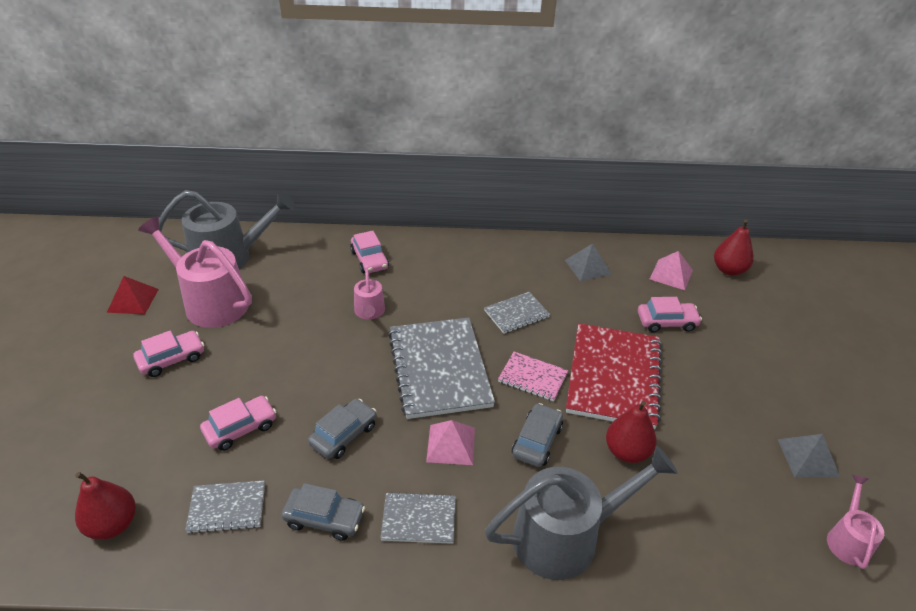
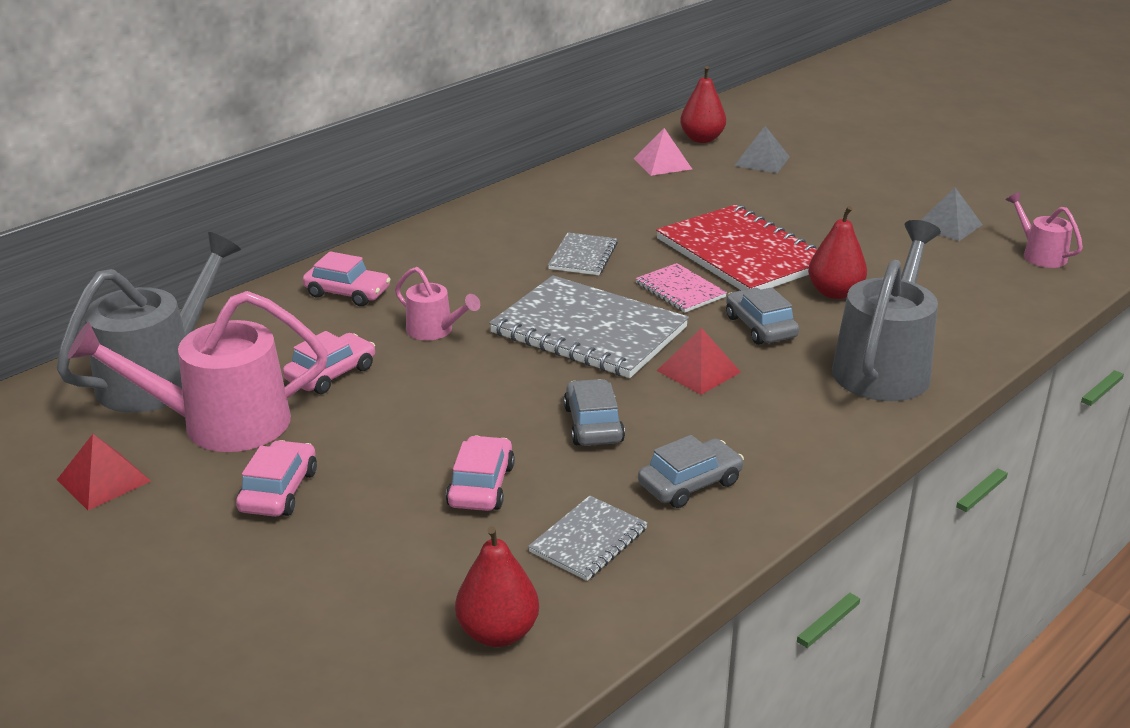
camera: 45 degrees left, 10 degrees down
(419, 519) = (765, 430): grey notebook -> none
(451, 444) = (698, 371): pink pyramid -> red pyramid
(533, 377) = (680, 290): pink notebook -> pink notebook turned 75 degrees clockwise
(588, 267) = (583, 192): grey pyramid -> grey pyramid (762, 161)
(666, 322) = (717, 197): pink car -> pink car (331, 374)

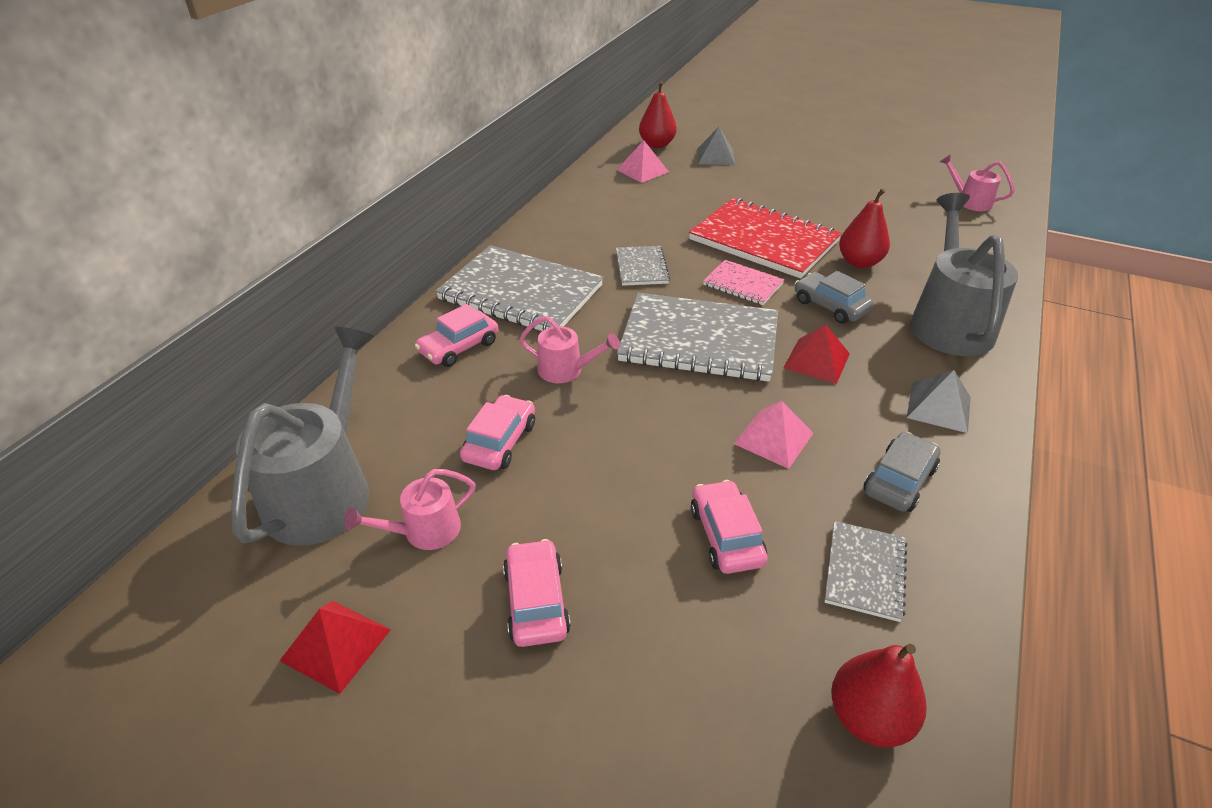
camera: 20 degrees left, 10 degrees up
(221, 424) = (424, 531): pink watering can -> pink watering can, size x0.50
(347, 293) = (459, 347): pink car -> pink car turned 135 degrees clockwise
(440, 257) = (521, 293): none -> grey notebook
(593, 424) = (773, 438): grey car -> pink pyramid
(948, 225) = (889, 188): grey pyramid -> grey pyramid (939, 407)

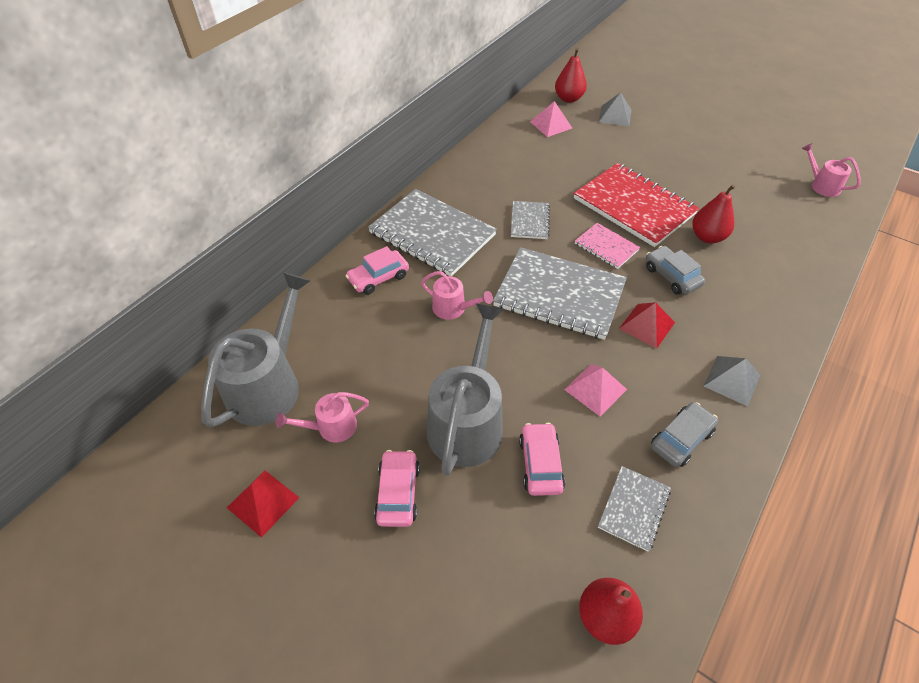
camera: 10 degrees right, 10 degrees up
(500, 442) = (394, 363): pink car -> none
(948, 322) = (764, 303): grey watering can -> grey watering can (467, 421)

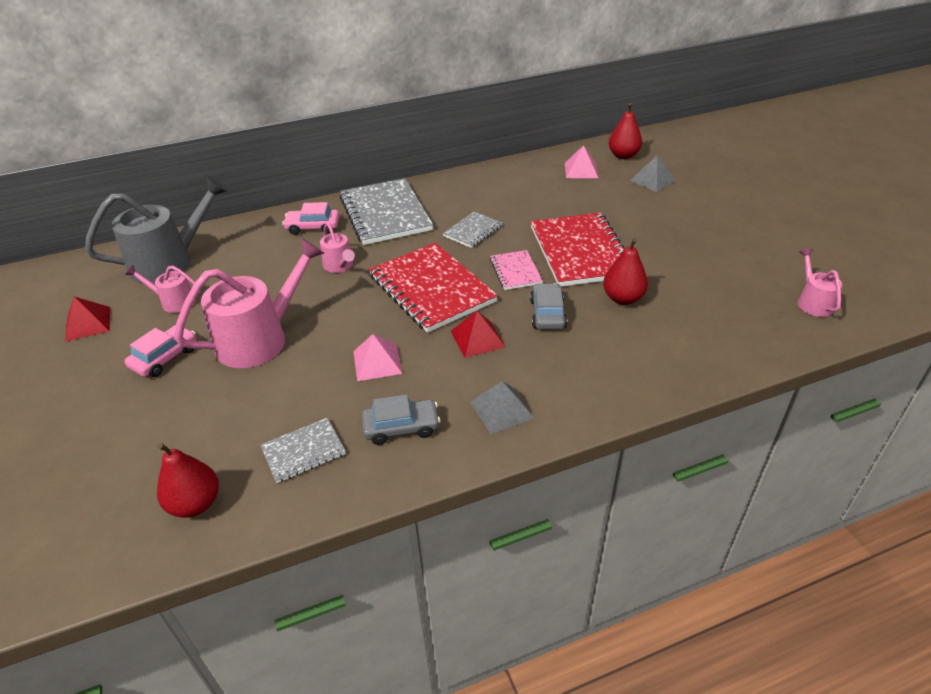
camera: 35 degrees right, 10 degrees down
(467, 421) = (260, 338): grey watering can -> pink watering can
(540, 464) = (275, 388): pink car -> none
(559, 295) = (432, 289): grey notebook -> red notebook

